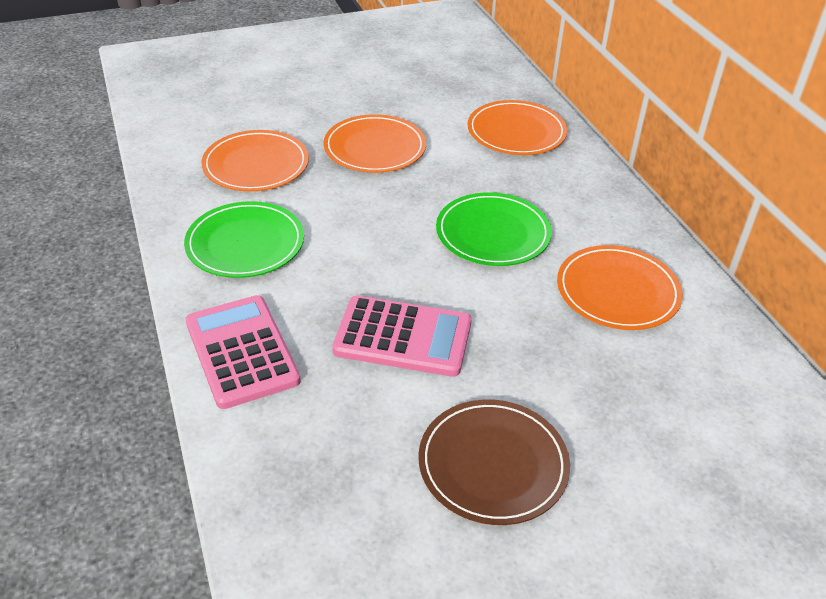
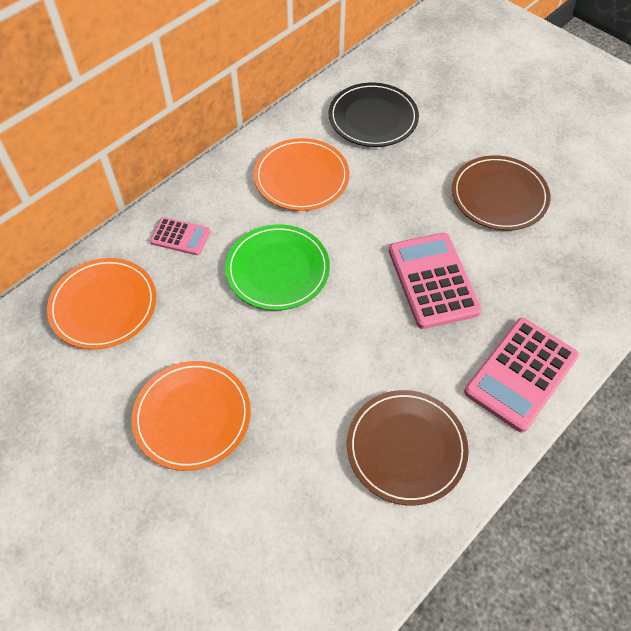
camera: 115 degrees left, 15 degrees up
(245, 243) = (406, 448): green plate -> brown plate
(256, 165) = (282, 516): orange plate -> none
(572, 187) = (180, 237): none -> pink calculator
(705, 396) = (373, 118): none -> black plate

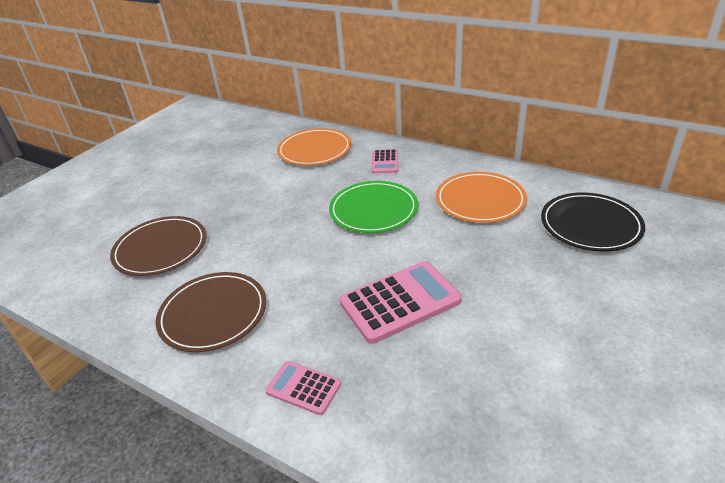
camera: 80 degrees right, 20 degrees down
(192, 416) = (234, 203): orange plate -> none
(499, 196) = (549, 337): brown plate -> brown plate (160, 249)
(520, 374) = (303, 388): pink calculator -> pink calculator, size x0.54

